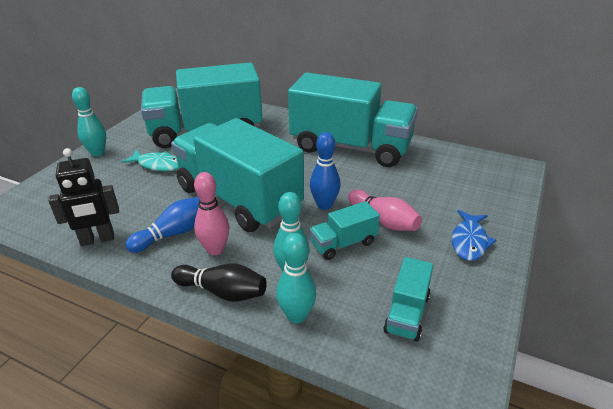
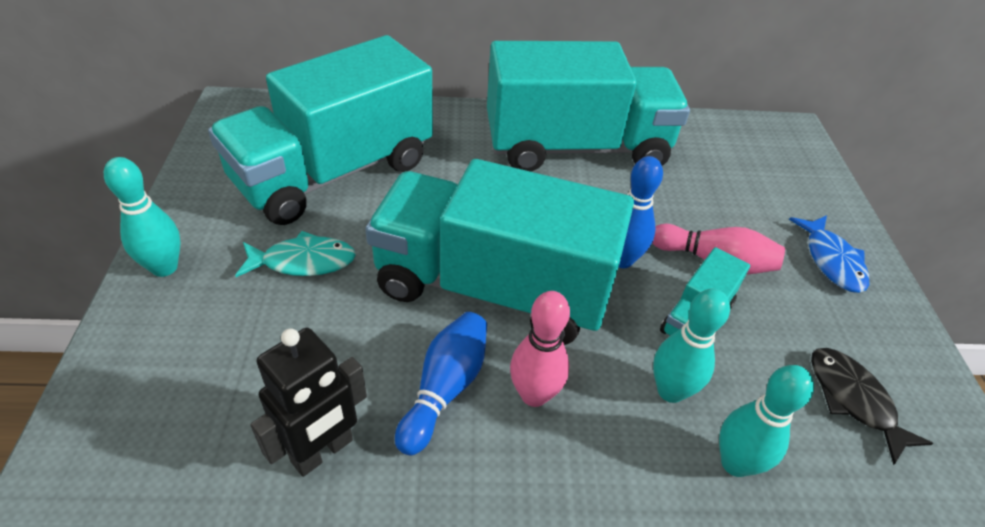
camera: 30 degrees left, 10 degrees up
(222, 292) = (607, 467): black bowling pin -> none
(407, 313) = (853, 400): turquoise truck -> black fish

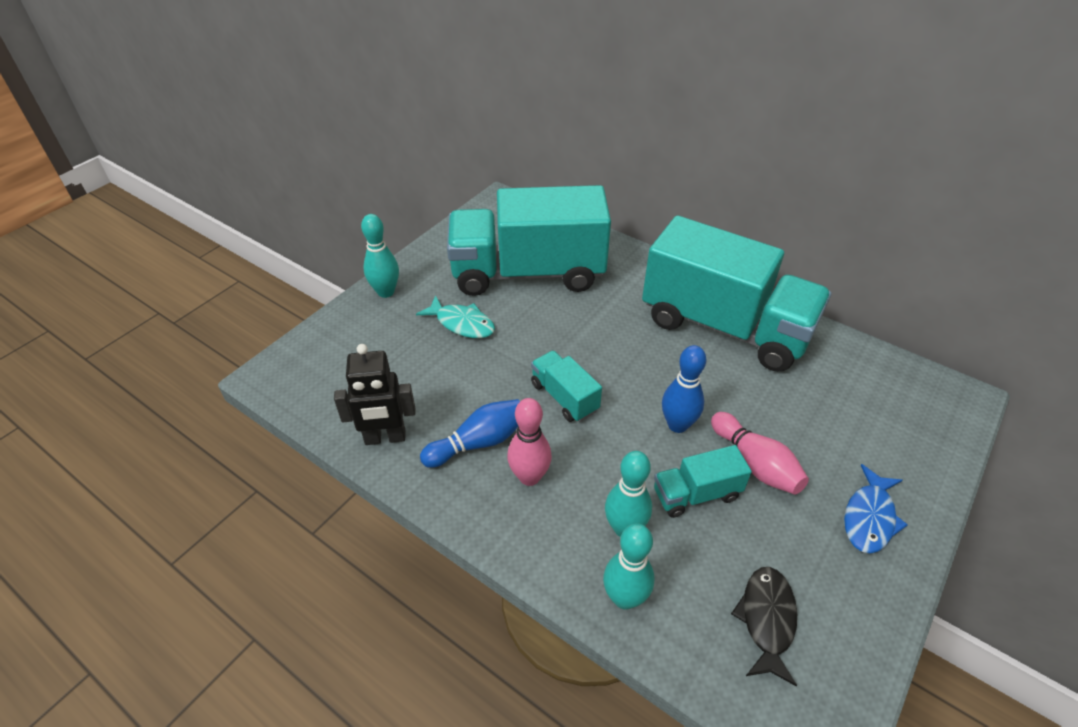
camera: 40 degrees right, 0 degrees up
(492, 287) = (564, 397): turquoise truck -> turquoise truck, size x0.43

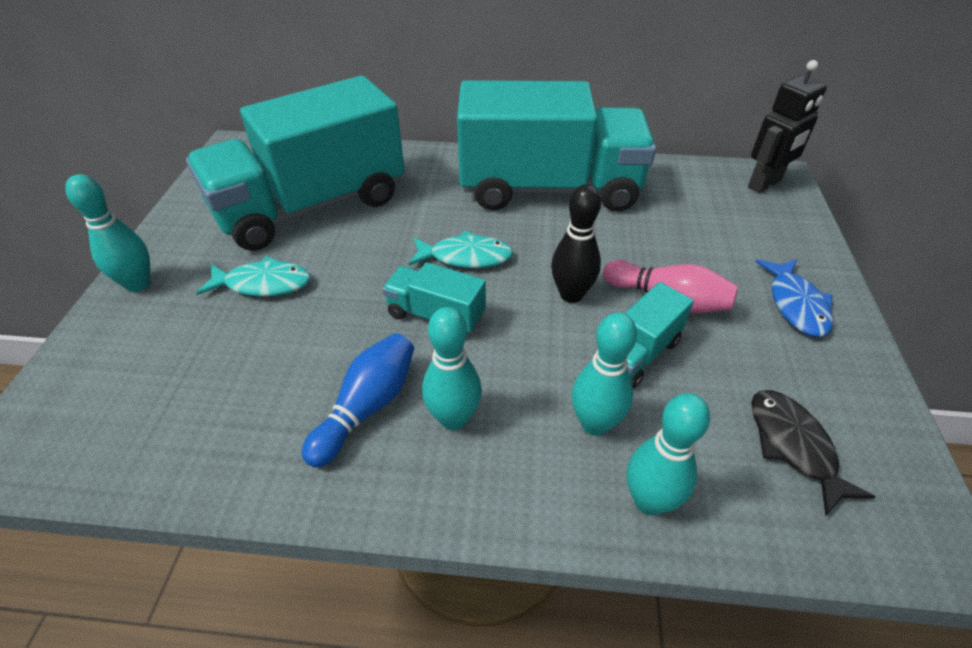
camera: 30 degrees left, 0 degrees up
(385, 438) = (236, 458): black robot -> black robot (765, 184)
(529, 477) = (453, 418): pink bowling pin -> turquoise bowling pin
(616, 360) = (466, 257): none -> turquoise fish
(677, 425) = (571, 294): blue bowling pin -> black bowling pin

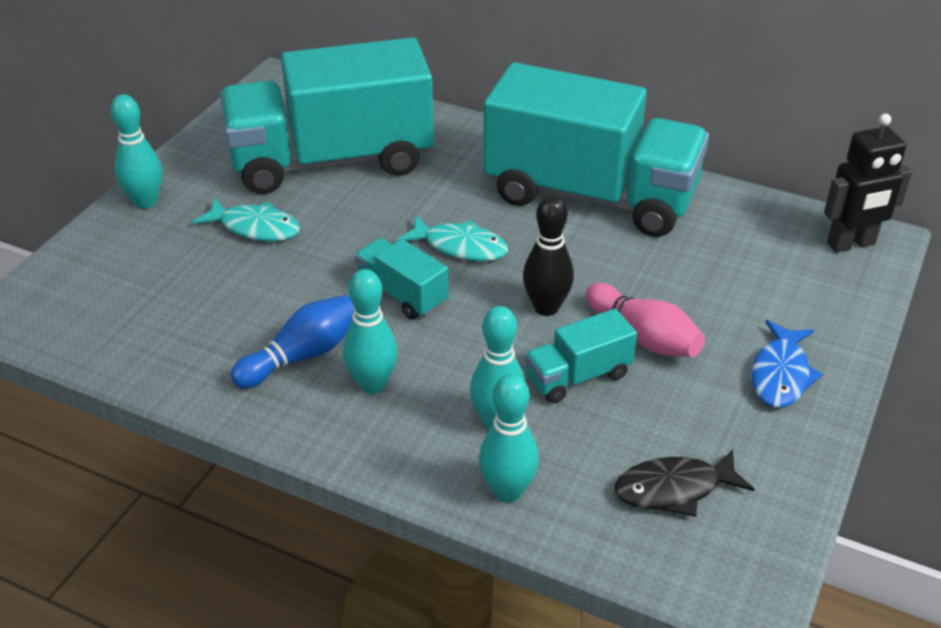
camera: 20 degrees right, 5 degrees down
(793, 446) = (674, 489): black fish -> black fish turned 105 degrees counterclockwise

